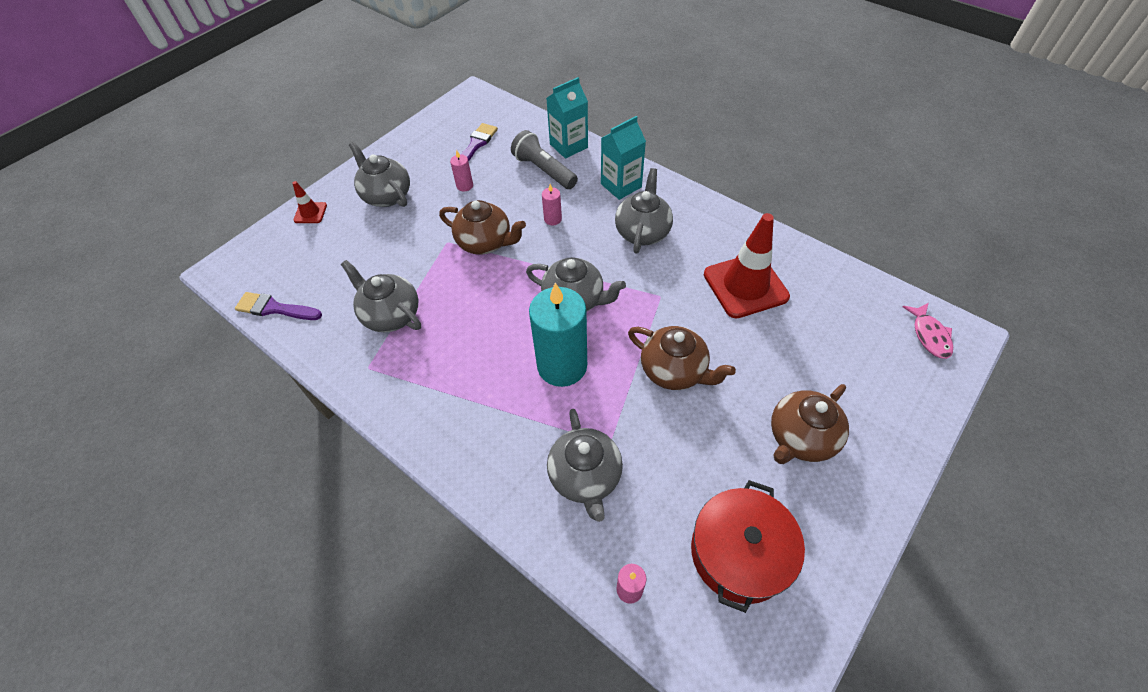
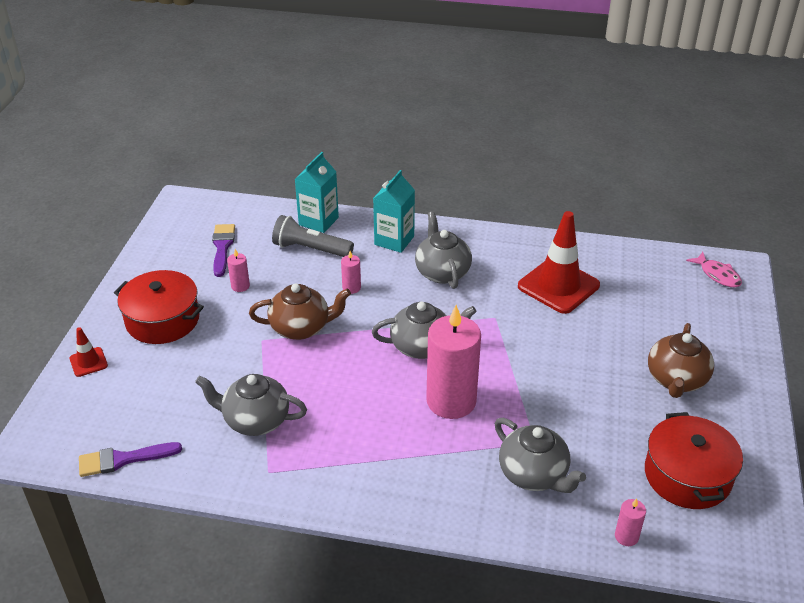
camera: 30 degrees left, 15 degrees down
(386, 195) = (162, 320): grey teapot -> red pot
(562, 366) = (451, 401): turquoise candle -> pink candle
(674, 371) = (547, 369): brown teapot -> none

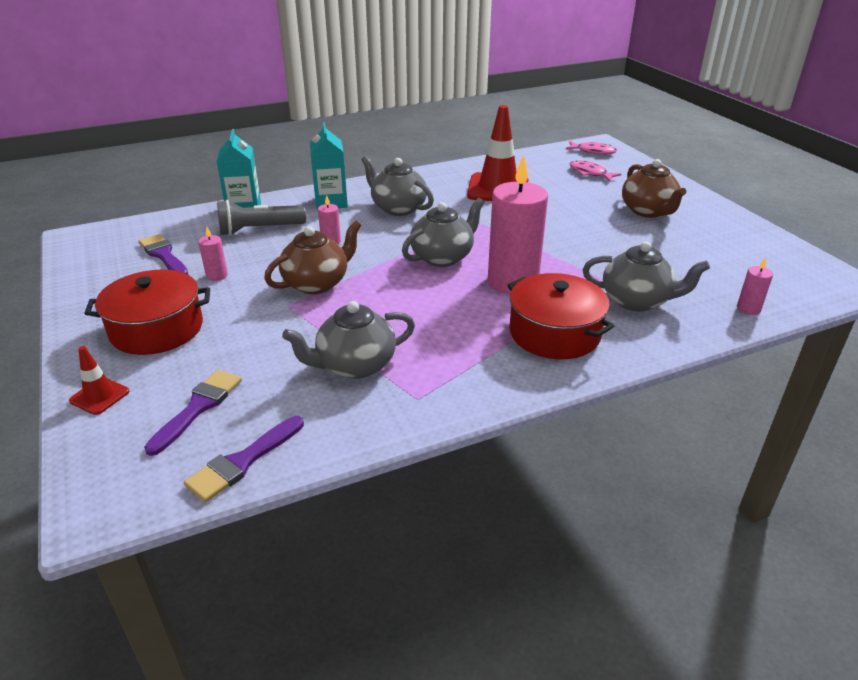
camera: 35 degrees left, 5 degrees down
(133, 402) = (198, 407): none -> purple brush
(676, 304) = (590, 173): none -> pink fish
(687, 475) = (731, 258): red pot -> red pot (554, 333)

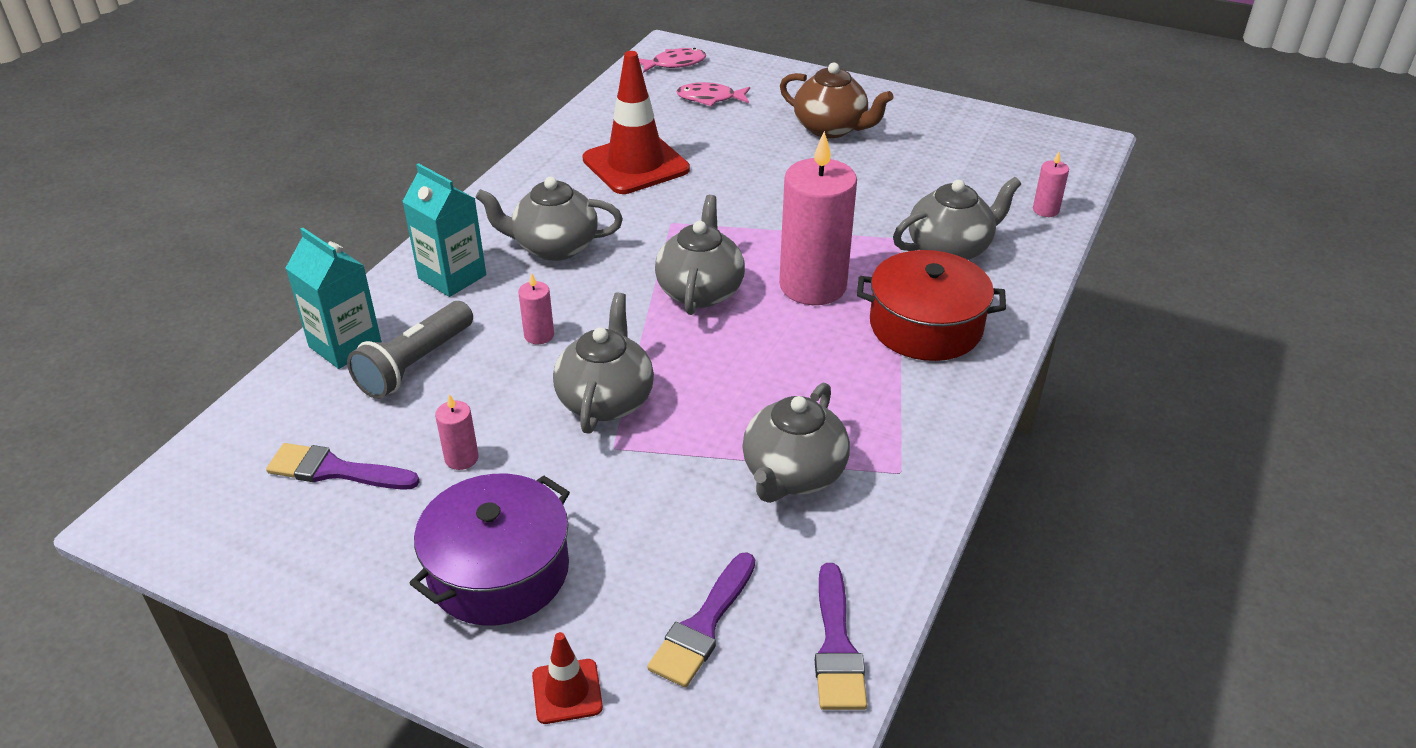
camera: 40 degrees left, 5 degrees up
(157, 329) = (499, 571): red pot -> purple pot
(198, 407) = (703, 625): purple brush -> purple brush turned 135 degrees counterclockwise
(317, 283) = (606, 400): brown teapot -> grey teapot

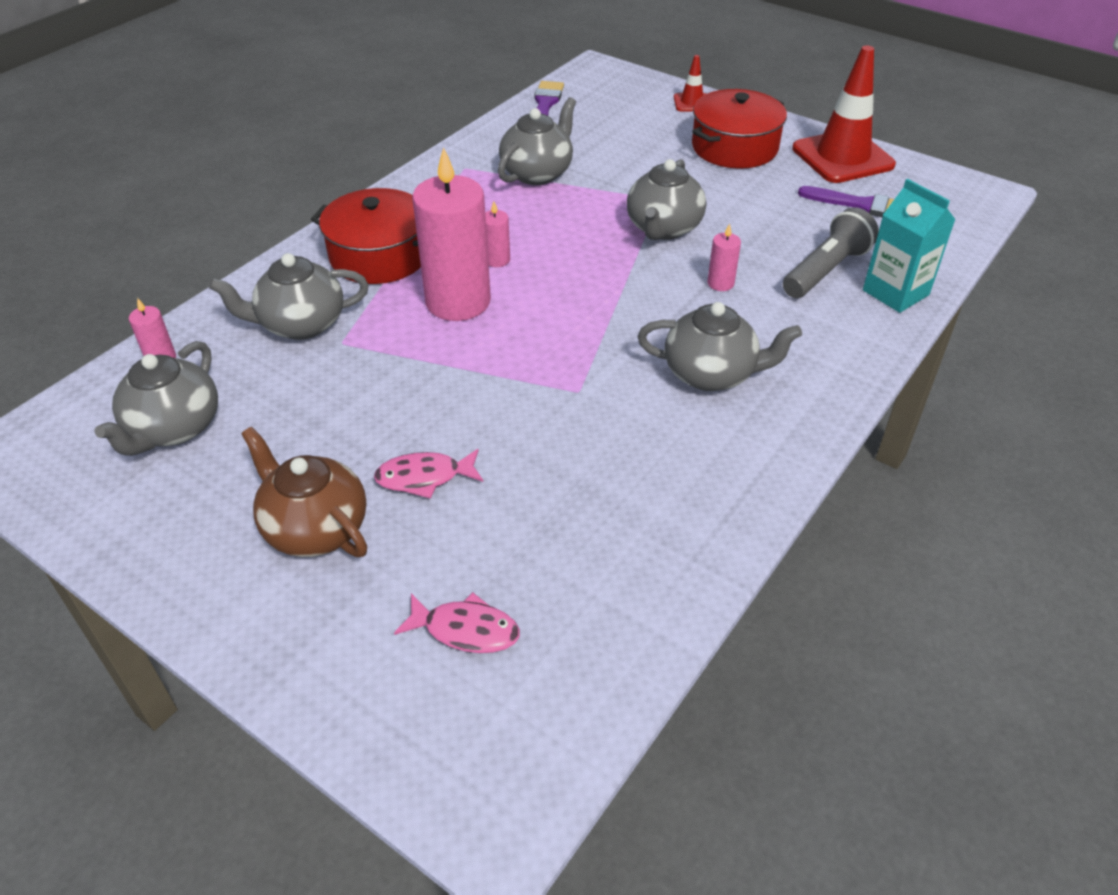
camera: 170 degrees left, 5 degrees up
(452, 276) = (815, 350): turquoise carton -> none
(461, 458) = (770, 203): pink candle -> pink candle (497, 260)
(499, 571) = (734, 147): purple pot -> red pot
(636, 164) = (606, 490): red traffic cone -> red traffic cone (842, 157)
(675, 63) = (498, 755): pink fish -> pink fish (424, 477)
(700, 290) = (566, 308): grey teapot -> grey teapot (174, 429)
(703, 625) = (615, 117): purple brush -> none

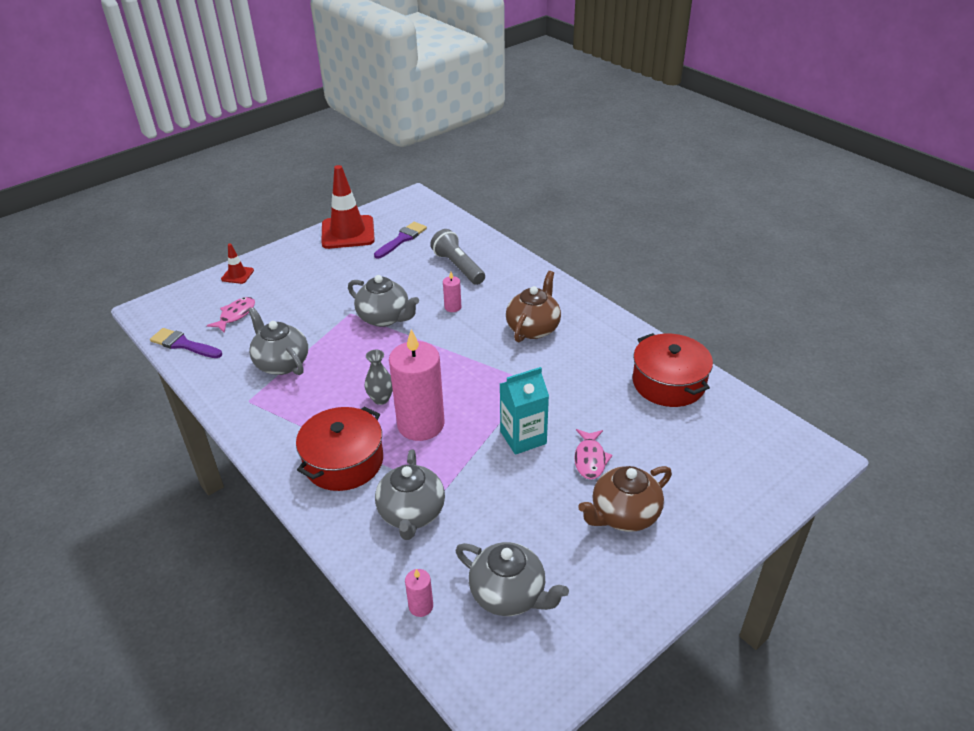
camera: 75 degrees left, 5 degrees down
(466, 630) = (708, 454): pink fish -> pink fish (235, 315)
(497, 260) = (381, 399): pink candle -> grey vase
(711, 374) = (533, 328): grey teapot -> brown teapot
(734, 147) = (308, 269): red pot -> red pot (668, 383)
(895, 292) = (488, 250): turquoise carton -> turquoise carton (523, 437)

